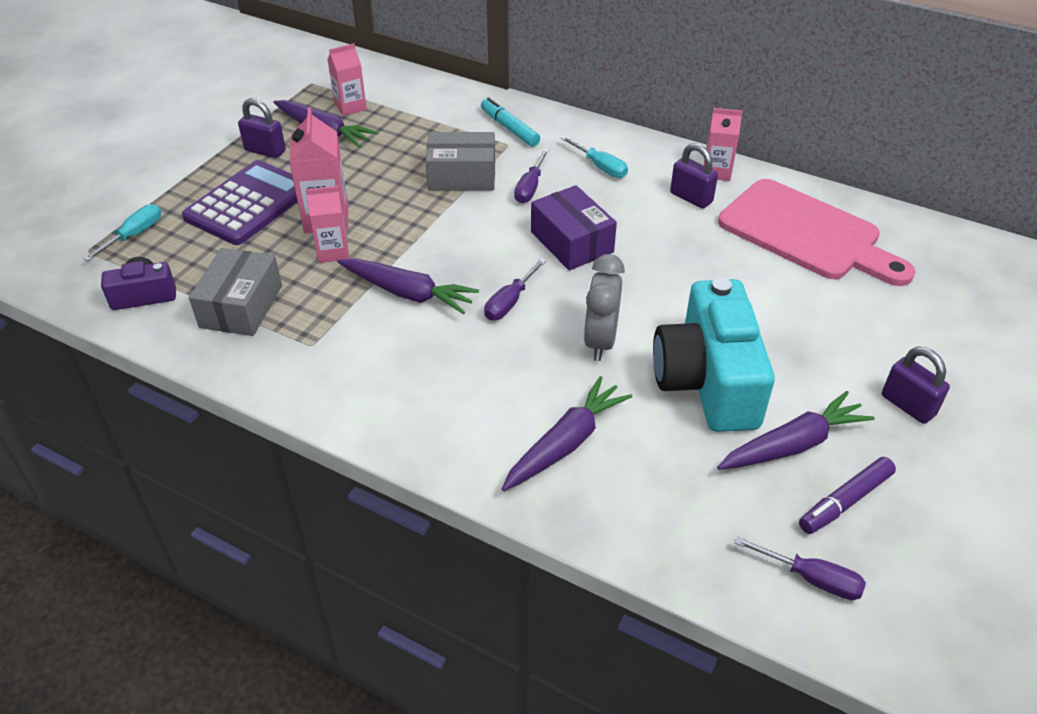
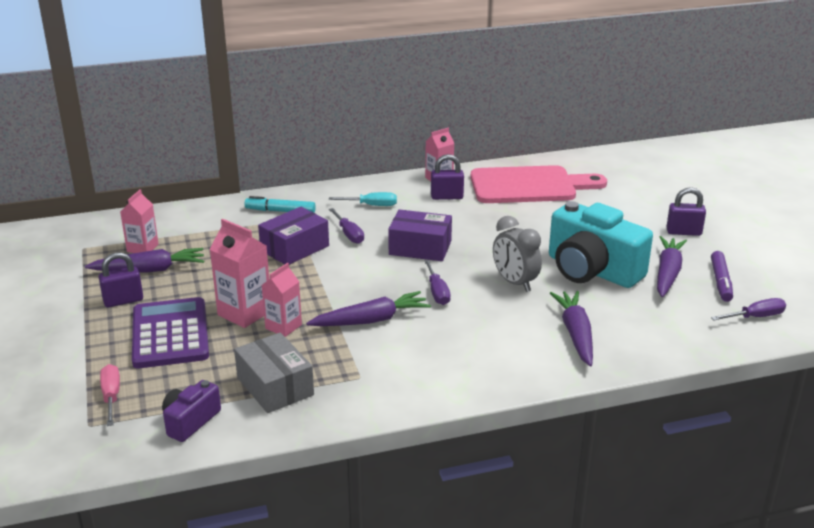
camera: 45 degrees left, 15 degrees down
(134, 235) = (111, 396): turquoise screwdriver -> pink screwdriver
(462, 175) = (294, 248): grey box -> purple box

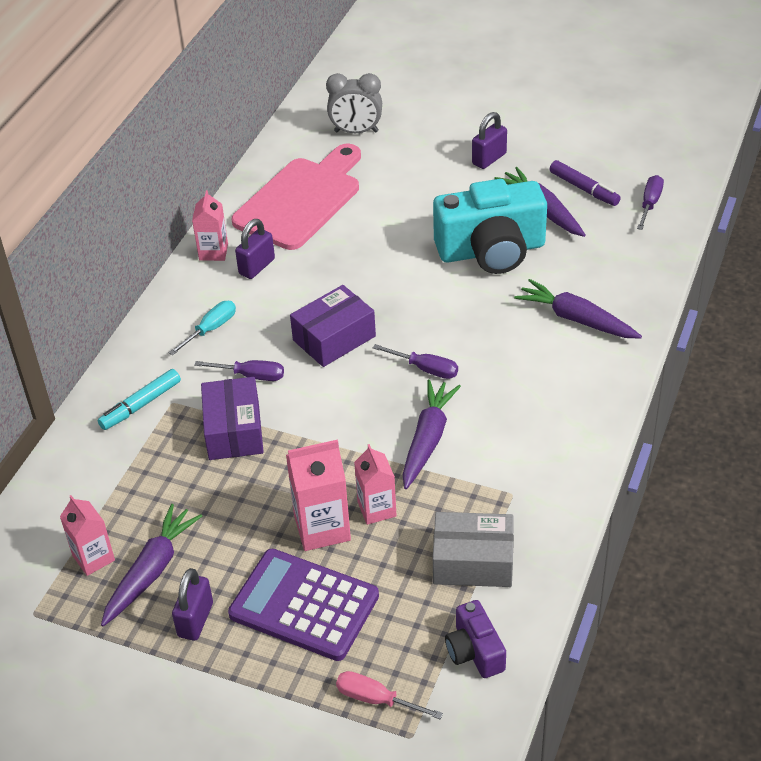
camera: 50 degrees left, 15 degrees up
(514, 283) = (462, 310): grey clock -> grey clock (356, 131)

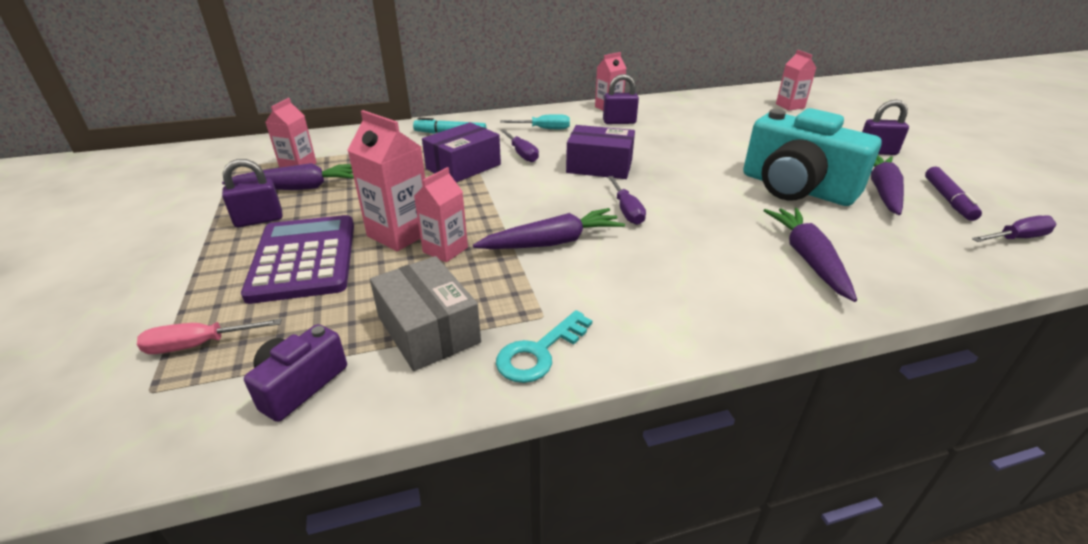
camera: 50 degrees right, 10 degrees down
(301, 200) = (699, 113): pink cutting board -> none
(356, 131) = (790, 106): grey clock -> pink carton
(376, 699) = (199, 345): pink screwdriver -> pink screwdriver turned 90 degrees counterclockwise
(547, 515) = (539, 352): none -> turquoise key

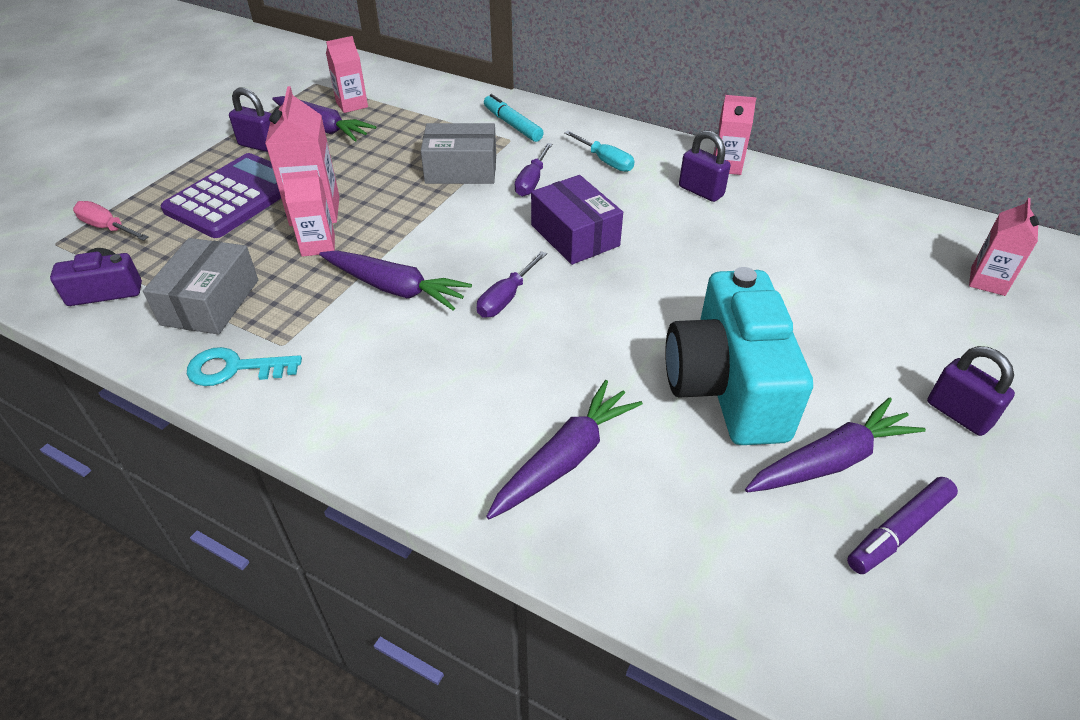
camera: 45 degrees right, 10 degrees up
(463, 167) = (461, 169): purple box -> grey box
(1016, 238) = (867, 633): purple screwdriver -> none

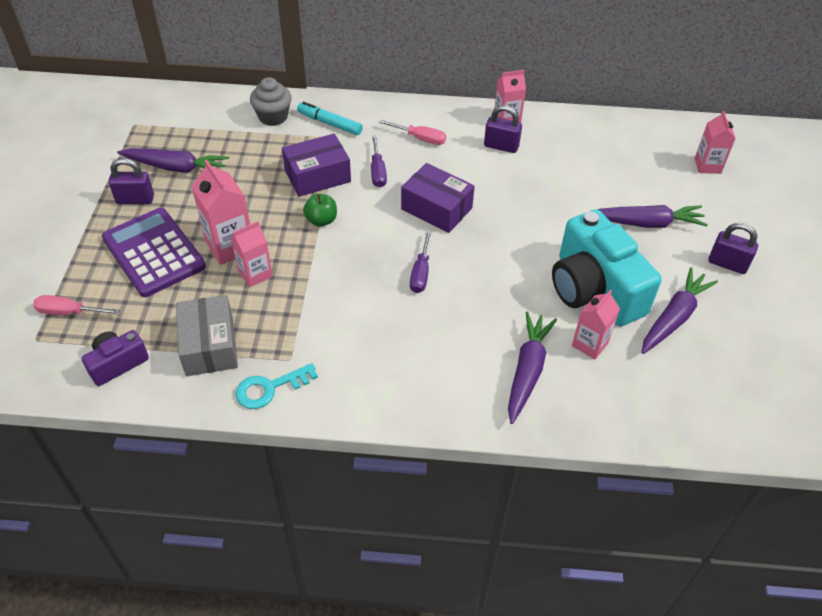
camera: 25 degrees left, 5 degrees up
(235, 196) = (154, 252): purple calculator -> purple calculator turned 45 degrees counterclockwise
(352, 105) = (184, 138): pink carton -> pink carton (590, 344)
(395, 288) = (338, 290): purple carrot -> purple carrot (646, 223)
(432, 212) = (321, 220): none -> green apple
(456, 106) = (273, 117): none -> grey cupcake
(461, 169) = (317, 176): grey box -> purple box
(605, 161) = (420, 138): turquoise screwdriver -> pink screwdriver
(899, 531) = (726, 347): purple marker -> none

